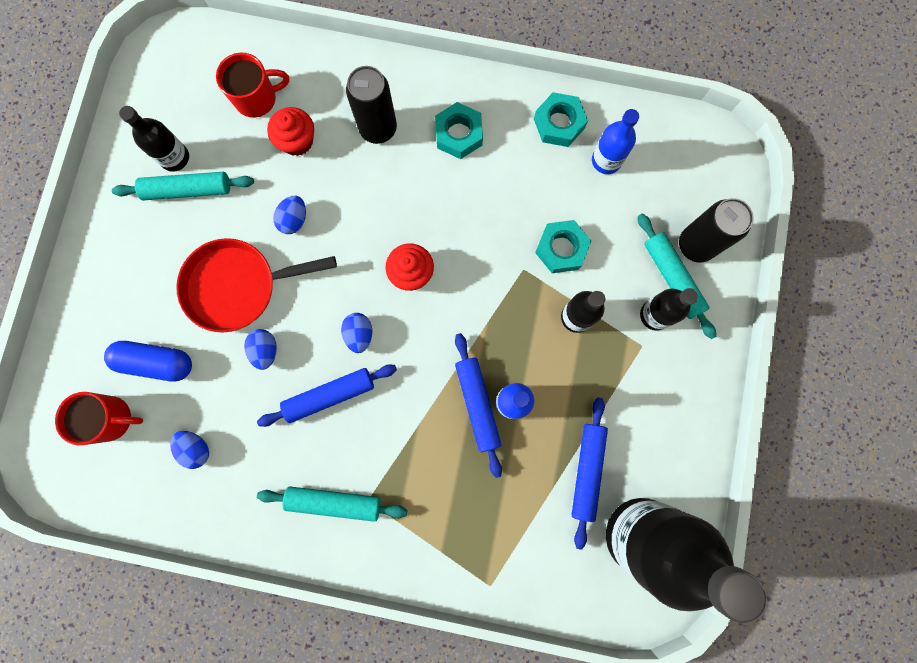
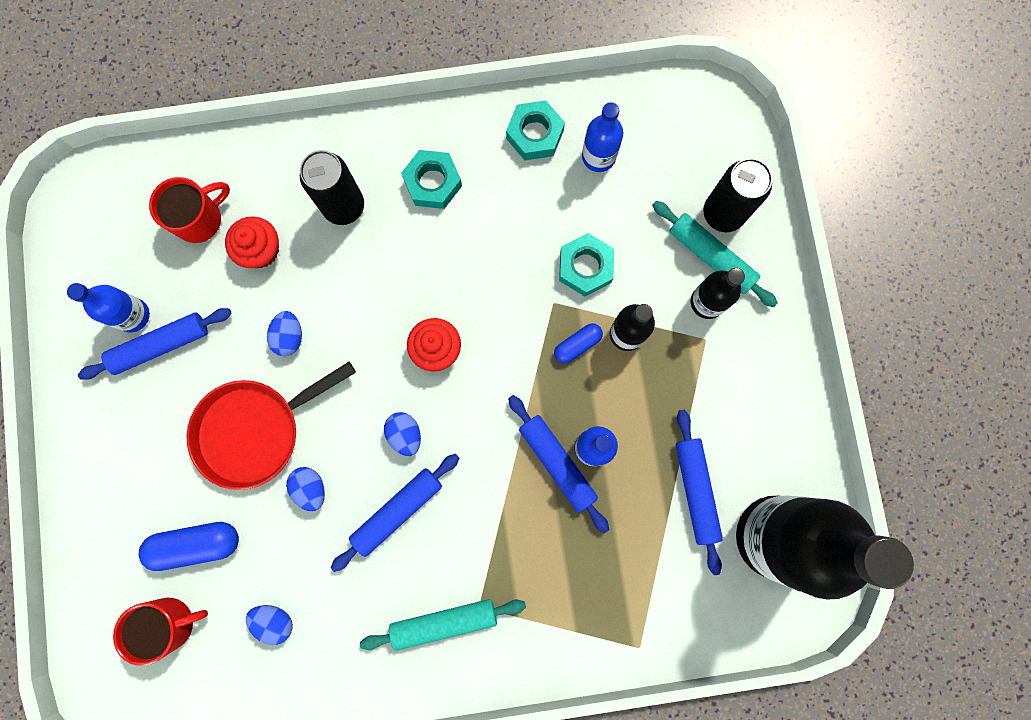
camera: 20 degrees left, 0 degrees up
(175, 158) = (133, 315): black bottle -> blue bottle
(188, 190) = (161, 345): turquoise rolling pin -> blue rolling pin
(531, 311) = (577, 345): none -> blue capsule

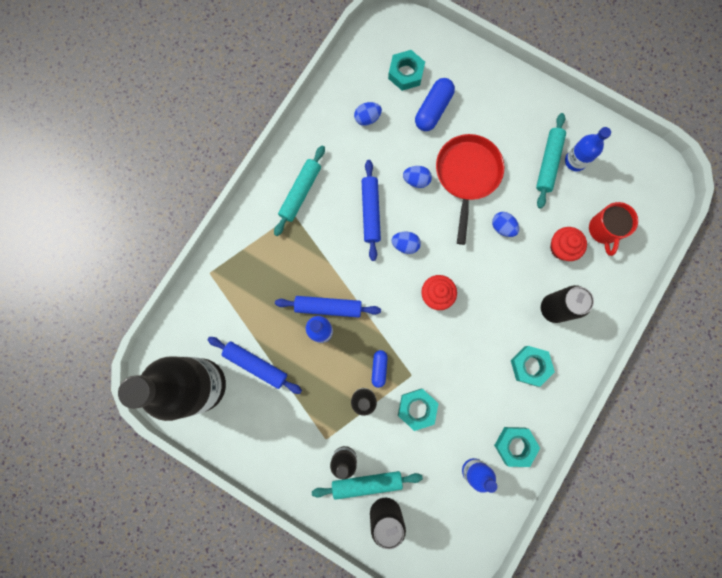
camera: 130 degrees right, 0 degrees up
(161, 345) = (548, 163): blue rolling pin -> turquoise rolling pin
(170, 623) = (406, 73): red mug -> turquoise nut

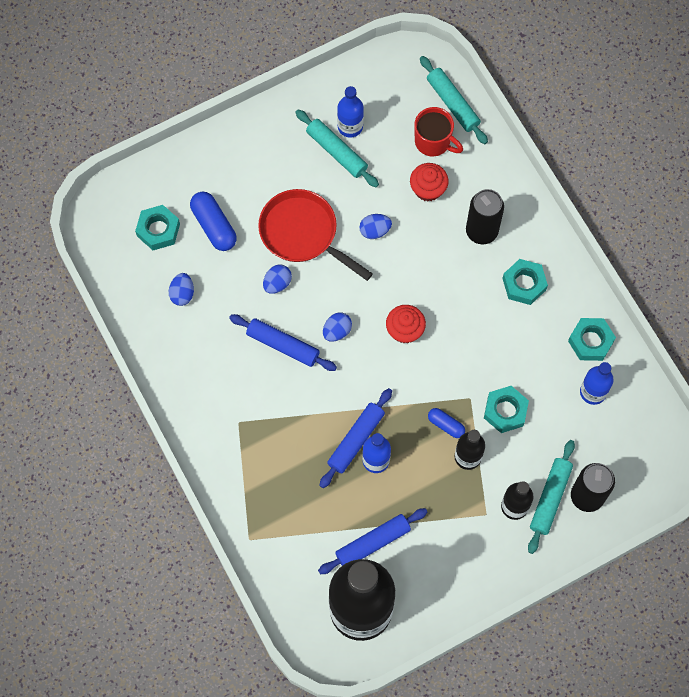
camera: 60 degrees left, 10 degrees down
(300, 192) = (220, 402): turquoise rolling pin -> turquoise rolling pin (452, 103)

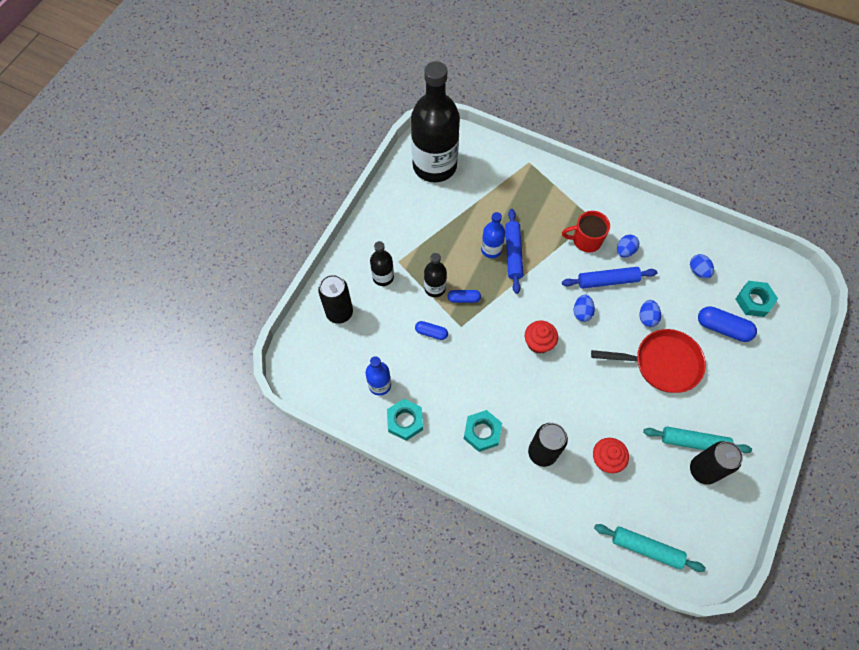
camera: 145 degrees right, 5 degrees down
(350, 126) = (703, 470): blue bottle -> black can
(372, 543) = (455, 203): blue rolling pin -> none
(375, 230) = (616, 400): blue egg -> blue egg (625, 251)
(433, 142) = (633, 502): red mug -> red mug (586, 240)
(505, 411) = (431, 333): turquoise nut -> blue capsule
(550, 498) = (363, 296): turquoise rolling pin -> none

